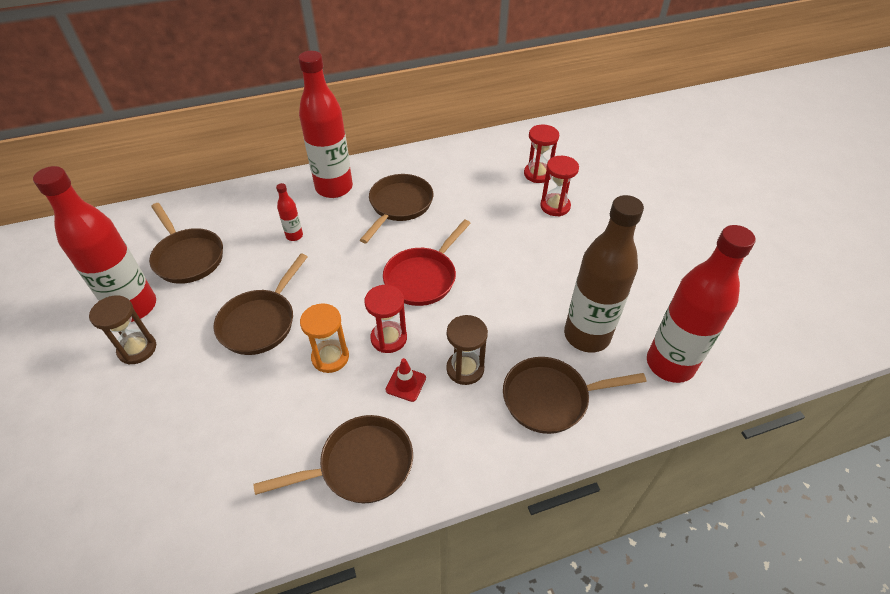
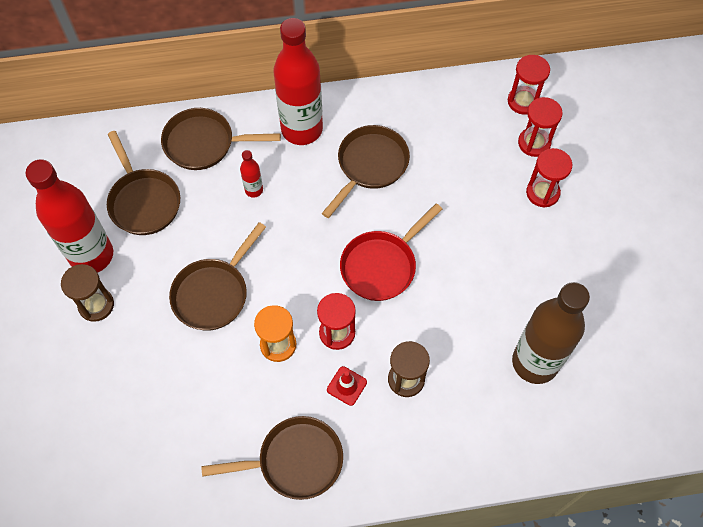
camera: 10 degrees right, 15 degrees up
(521, 149) = (523, 101): none -> red hourglass
(550, 398) = (482, 425): brown pan -> brown pan (204, 143)
(670, 364) = (609, 408): red bottle -> none

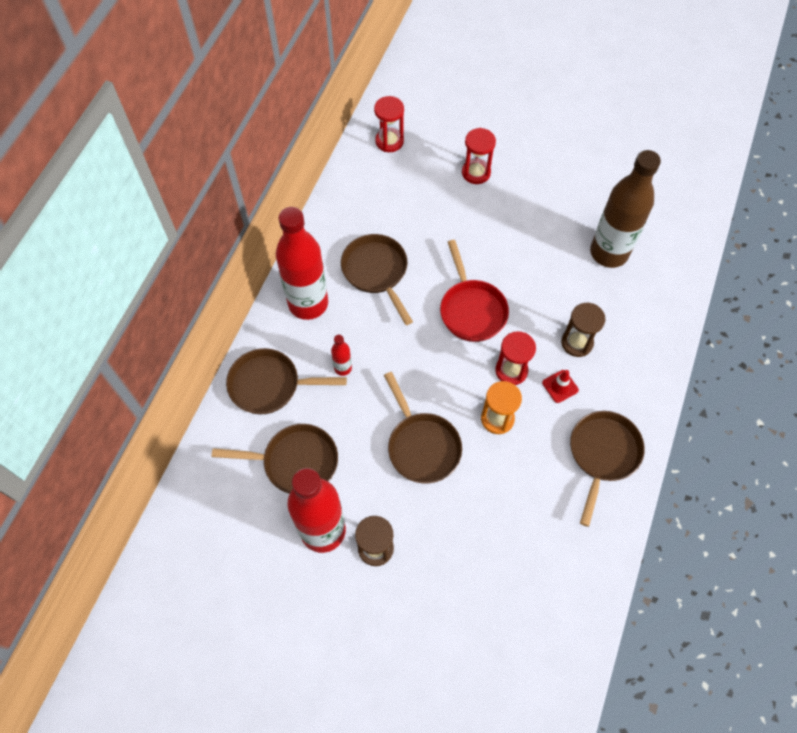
camera: 60 degrees left, 0 degrees up
(204, 143) = (269, 385): brown pan -> brown pan turned 60 degrees clockwise
(534, 143) = (430, 154): red hourglass -> none

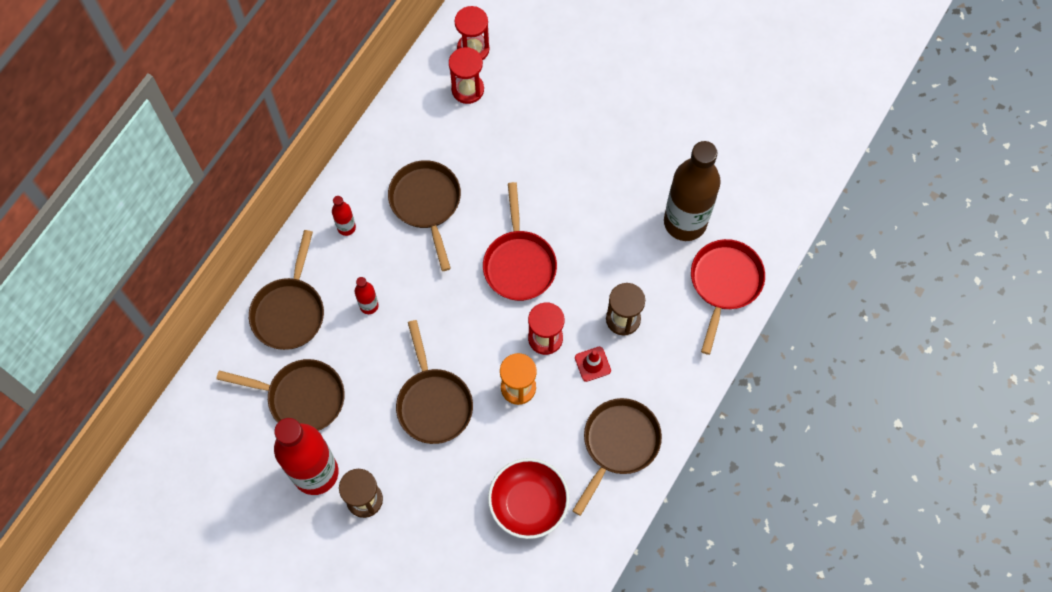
camera: 10 degrees right, 5 degrees up
(269, 385) = (289, 311): brown pan -> brown pan turned 90 degrees counterclockwise
(308, 303) = (346, 227): red bottle -> red bottle, size x0.43
(476, 172) = (561, 103): red hourglass -> red hourglass (467, 89)
(533, 524) = (528, 503): none -> red bowl
(658, 298) = (724, 283): none -> red pan

